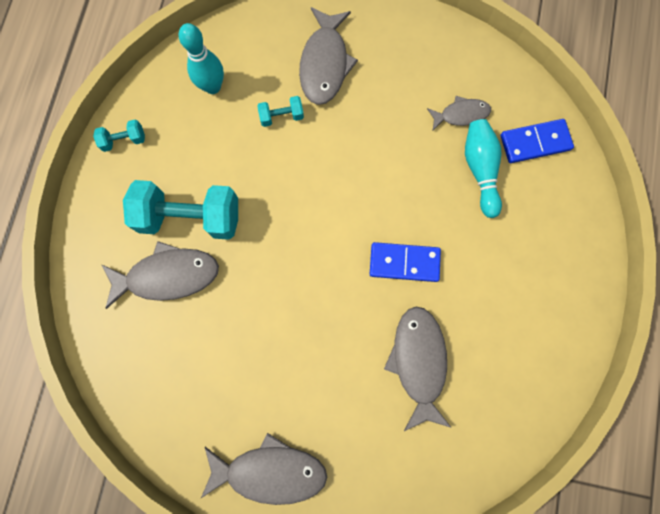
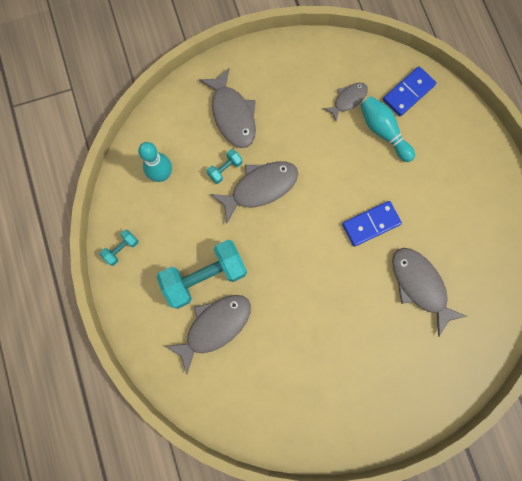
camera: 30 degrees left, 0 degrees up
(270, 471) = (367, 416): grey fish -> grey fish (260, 188)

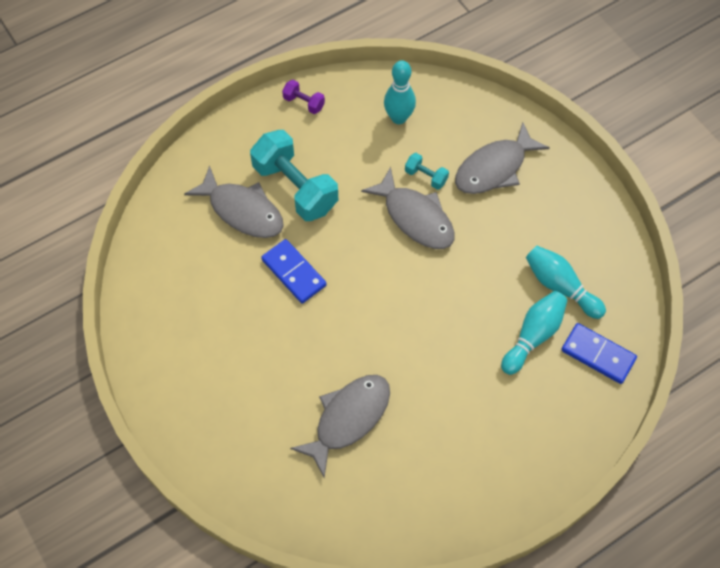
camera: 75 degrees right, 15 degrees down
(122, 249) = (304, 103): turquoise dumbbell -> purple dumbbell
(348, 100) = (560, 286): grey fish -> turquoise bowling pin
(371, 224) = (409, 346): blue domino -> blue domino (293, 272)

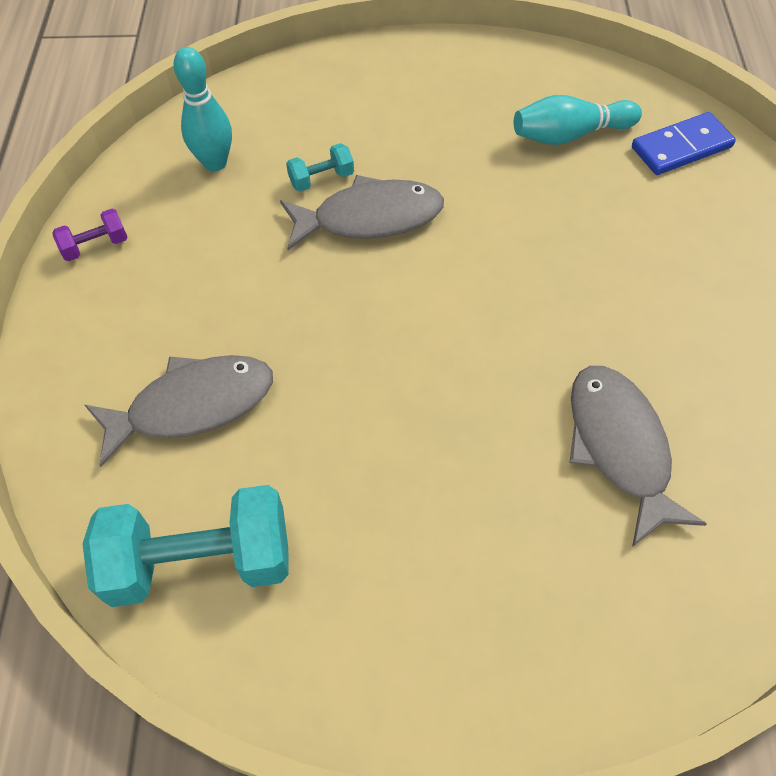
camera: 55 degrees left, 5 degrees down
(293, 272) = (344, 394): blue domino -> none
(295, 187) = (213, 322): turquoise dumbbell -> turquoise dumbbell (200, 562)
(494, 168) = (366, 112): grey fish -> none
(533, 336) = (619, 190): turquoise bowling pin -> none

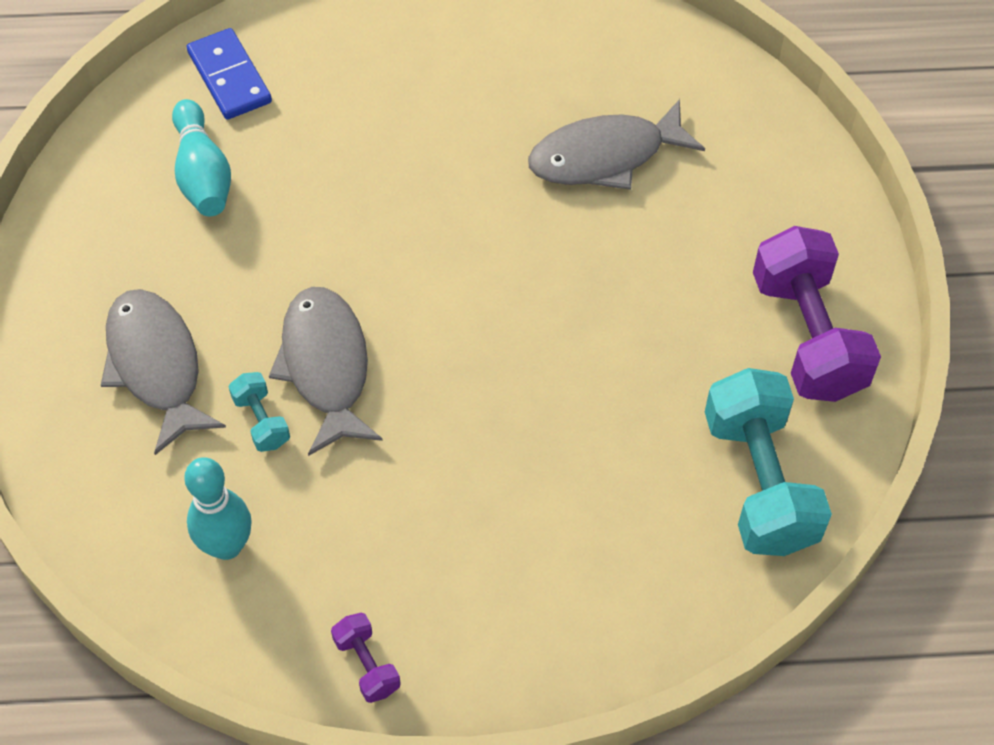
camera: 95 degrees left, 0 degrees up
(192, 405) = (590, 516): grey fish -> grey fish (156, 366)
(375, 638) = (807, 336): none -> purple dumbbell

